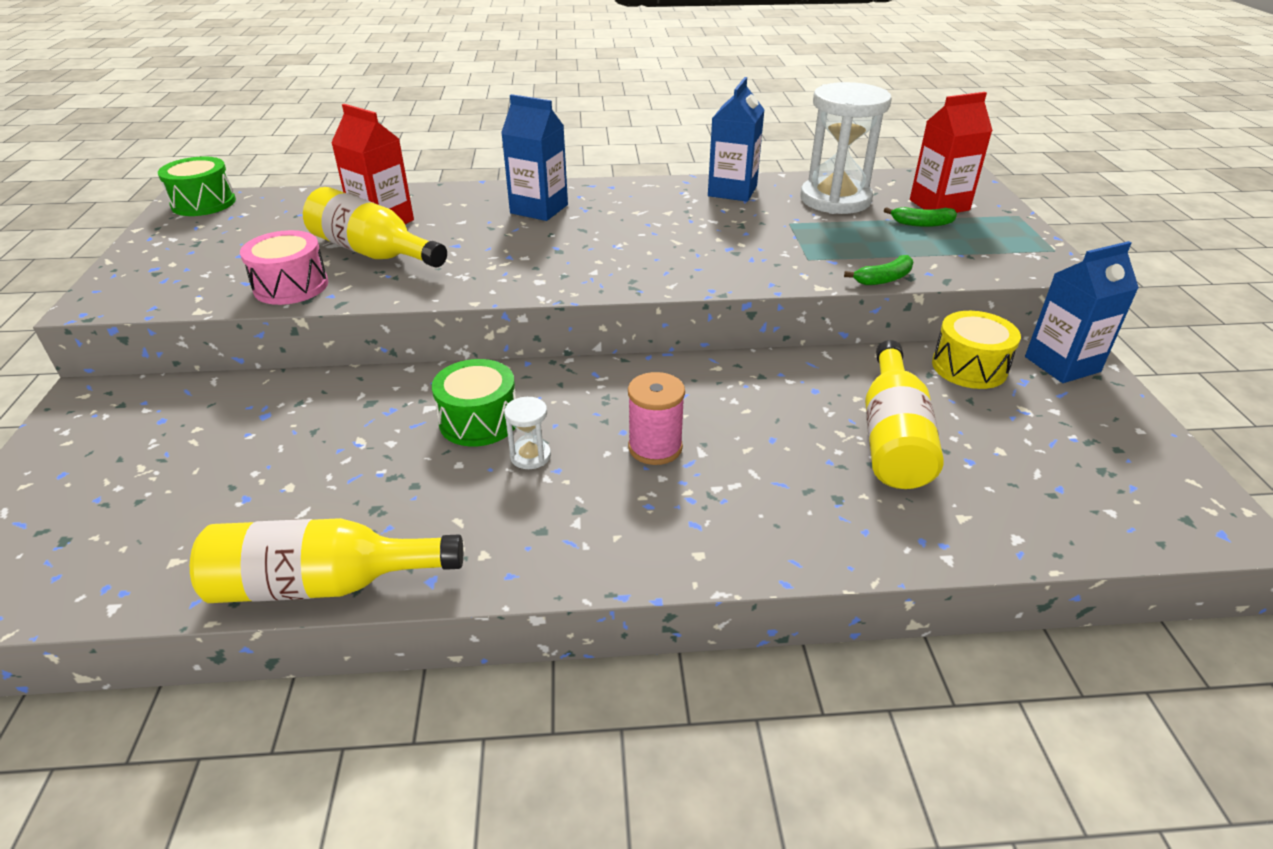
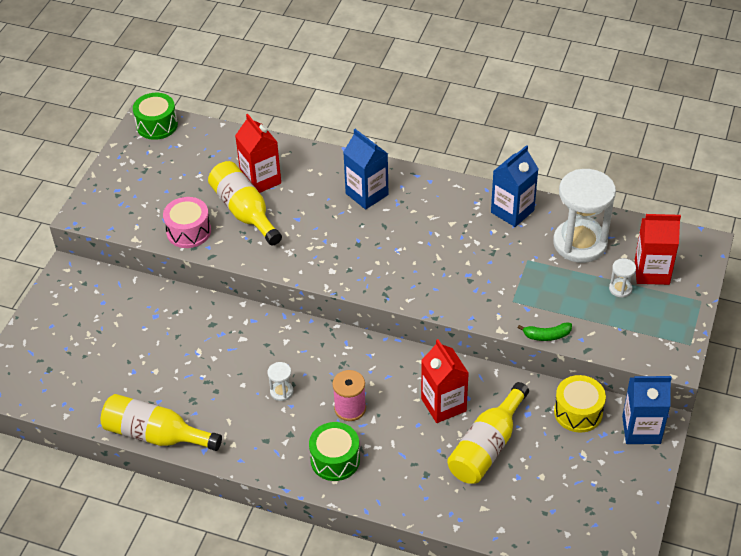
camera: 25 degrees right, 10 degrees up
(479, 421) = (265, 357): green drum -> green drum (335, 459)
(789, 406) = (443, 405): none -> red carton
(921, 224) = (620, 289): green banana -> white hourglass

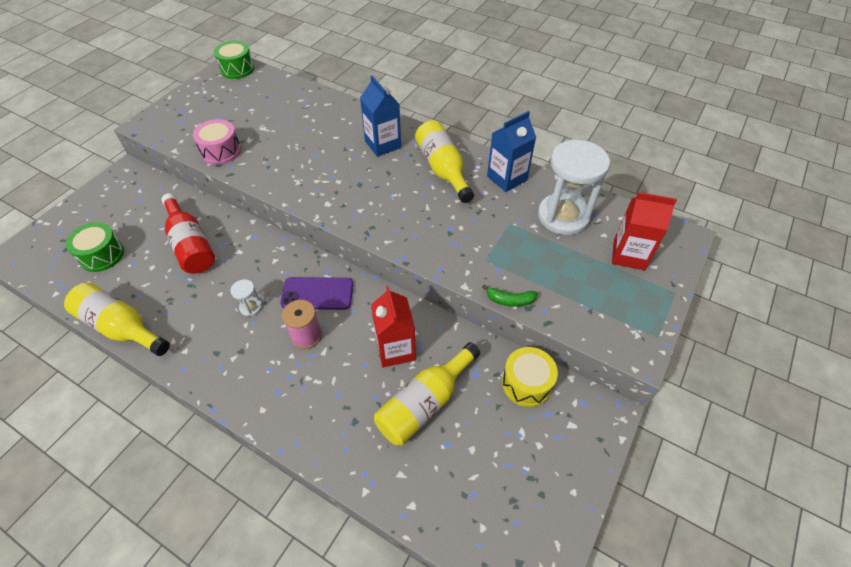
camera: 10 degrees right, 5 degrees up
(186, 340) = (191, 245): none -> red bottle
(245, 212) = (274, 143): yellow bottle -> yellow bottle (443, 169)
(261, 180) = (299, 120): red carton -> none
(335, 459) = (272, 386): green drum -> green drum (102, 255)
(345, 366) = (317, 294): none -> purple phone
(620, 289) = (594, 266): white hourglass -> none
(641, 430) = (588, 416): blue carton -> none

